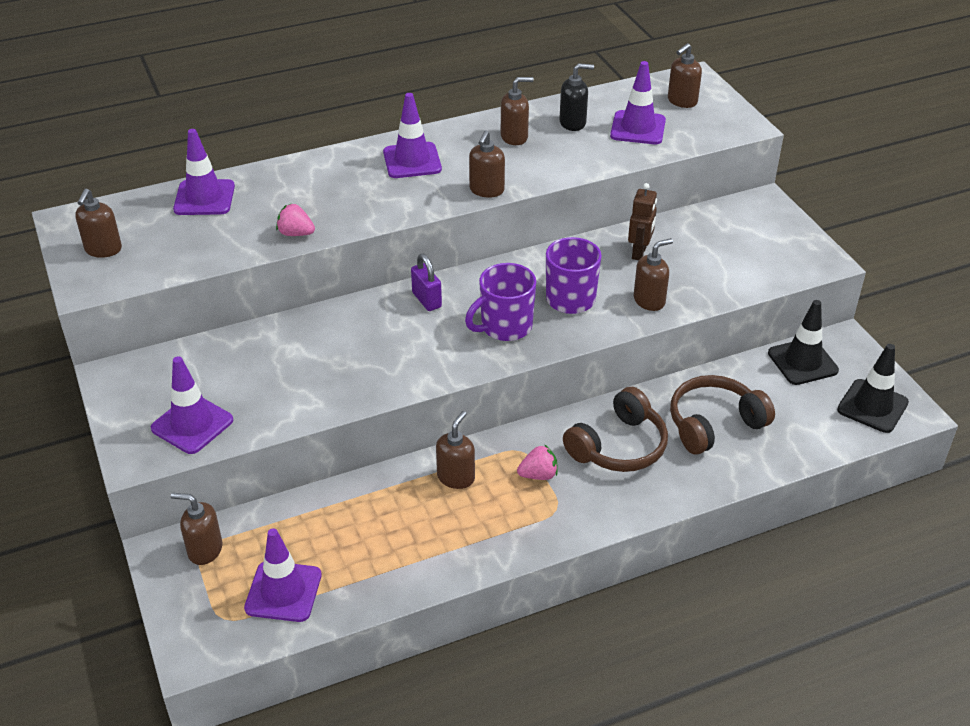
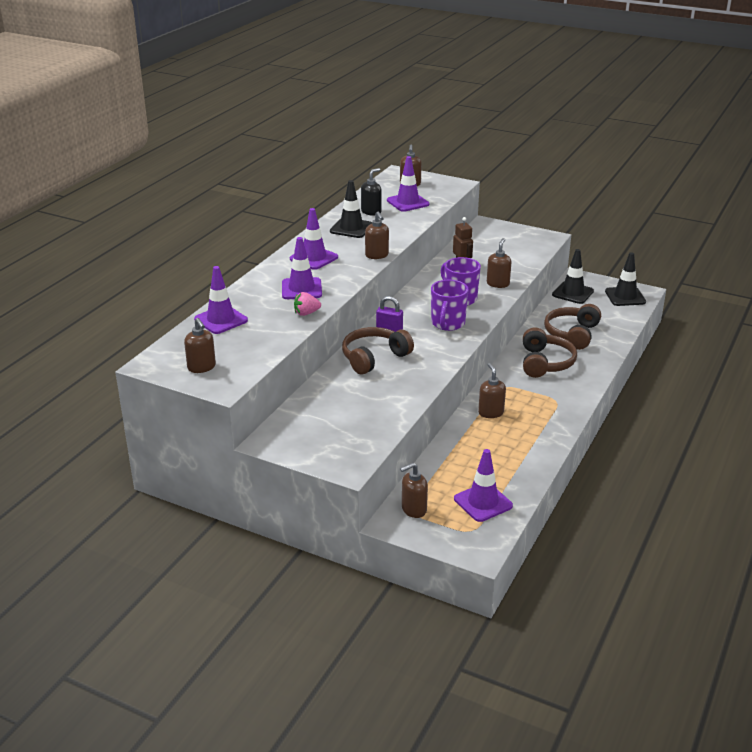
camera: 40 degrees left, 10 degrees down
(192, 424) = (355, 439): purple traffic cone -> purple traffic cone (301, 289)
(358, 329) = (374, 358): none -> brown headphones
(514, 137) = (351, 228): brown soap dispenser -> black traffic cone
(538, 475) = (527, 392): pink strawberry -> none

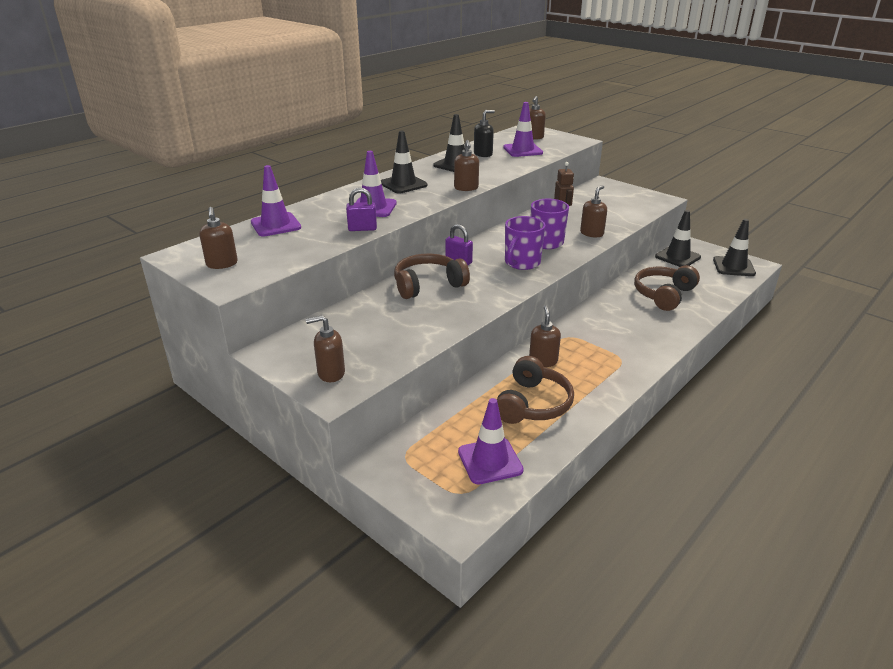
camera: 15 degrees right, 0 degrees up
(306, 313) = (362, 229): pink strawberry -> purple padlock
(314, 258) = (403, 184): purple traffic cone -> black traffic cone
(413, 509) = (407, 455): brown soap dispenser -> brown soap dispenser (331, 373)
(545, 363) = (623, 319): brown headphones -> brown headphones (532, 404)

